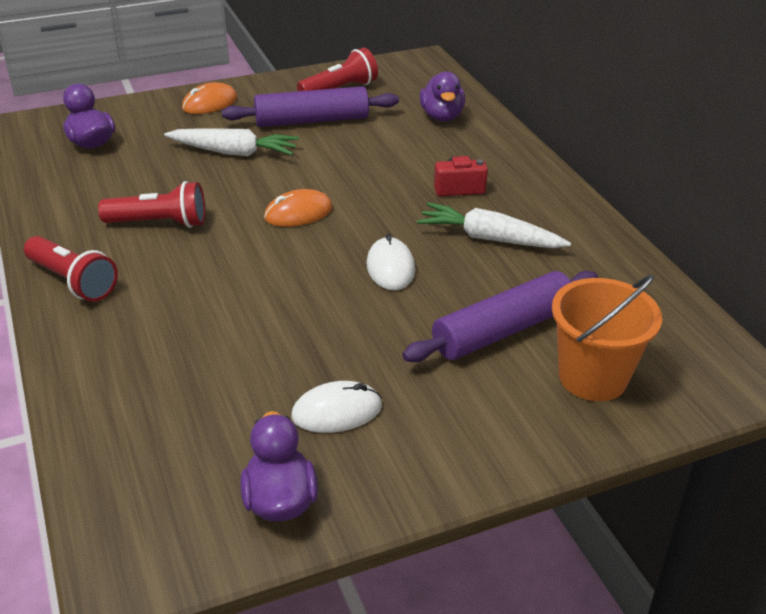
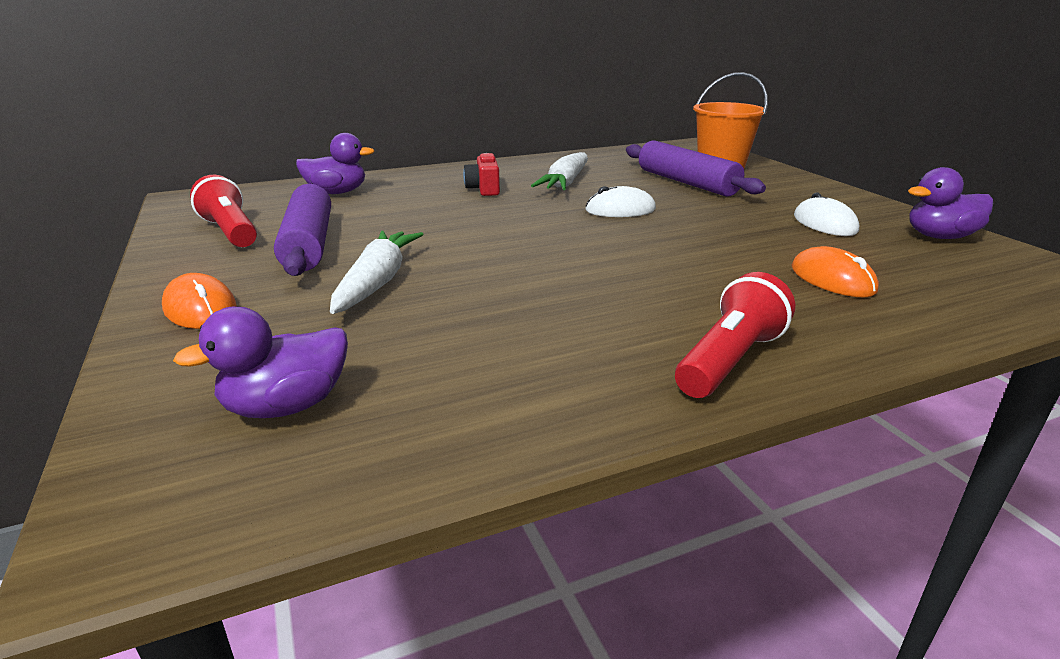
camera: 90 degrees left, 10 degrees down
(159, 223) = (565, 315): red flashlight -> none
(298, 213) = (532, 243): orange mouse -> orange mouse (832, 279)

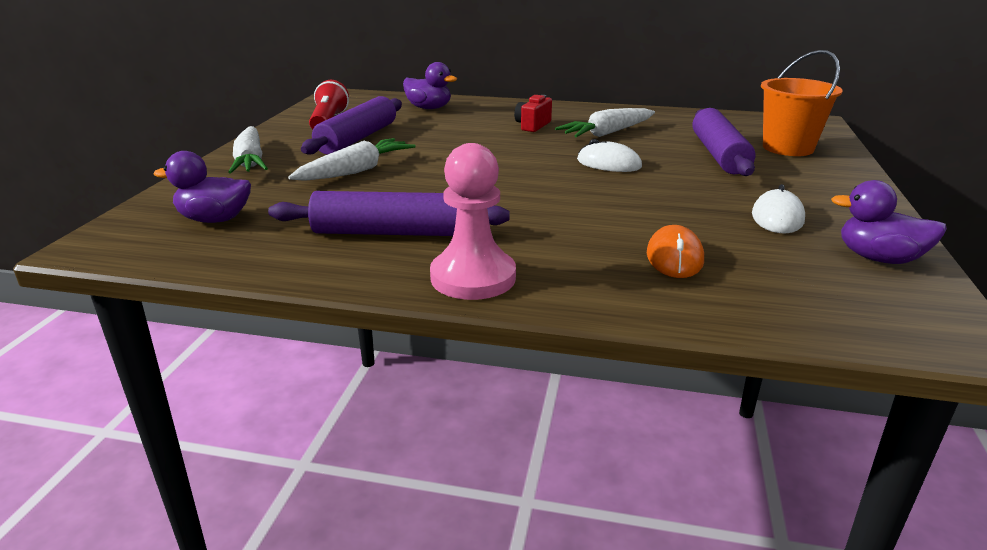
camera: 35 degrees right, 0 degrees up
(200, 308) = (250, 161): orange mouse -> white carrot
(553, 341) = (390, 232): none -> purple rolling pin
(729, 360) = (473, 277): red flashlight -> pink pawn

